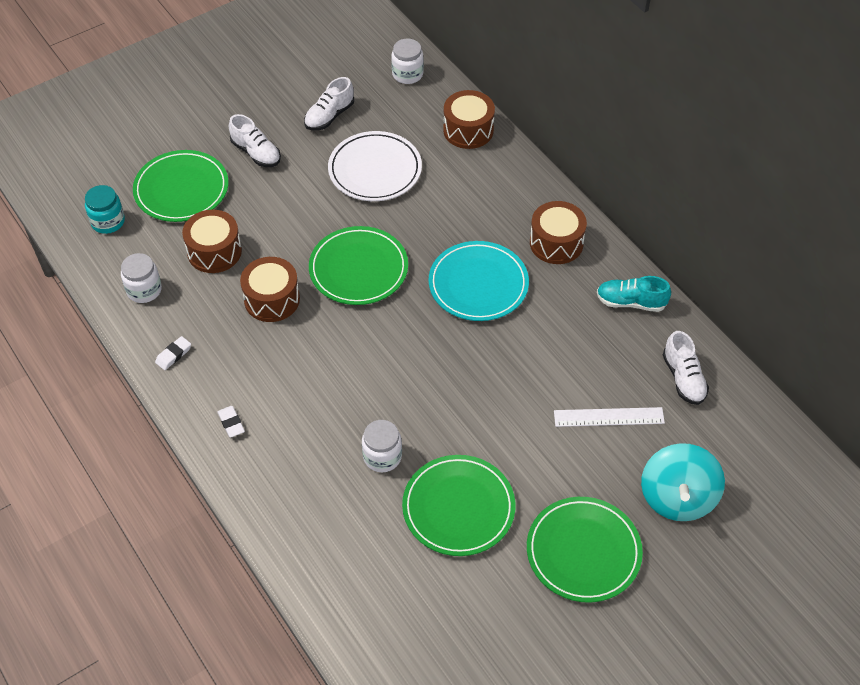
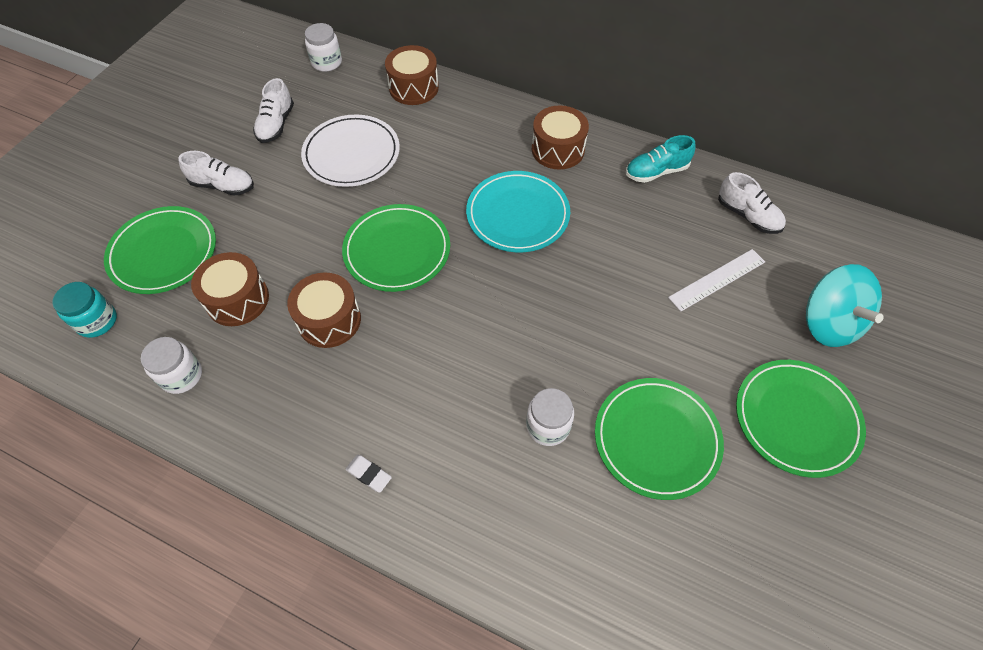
camera: 30 degrees left, 5 degrees up
(173, 355) = (257, 431): white eraser -> none

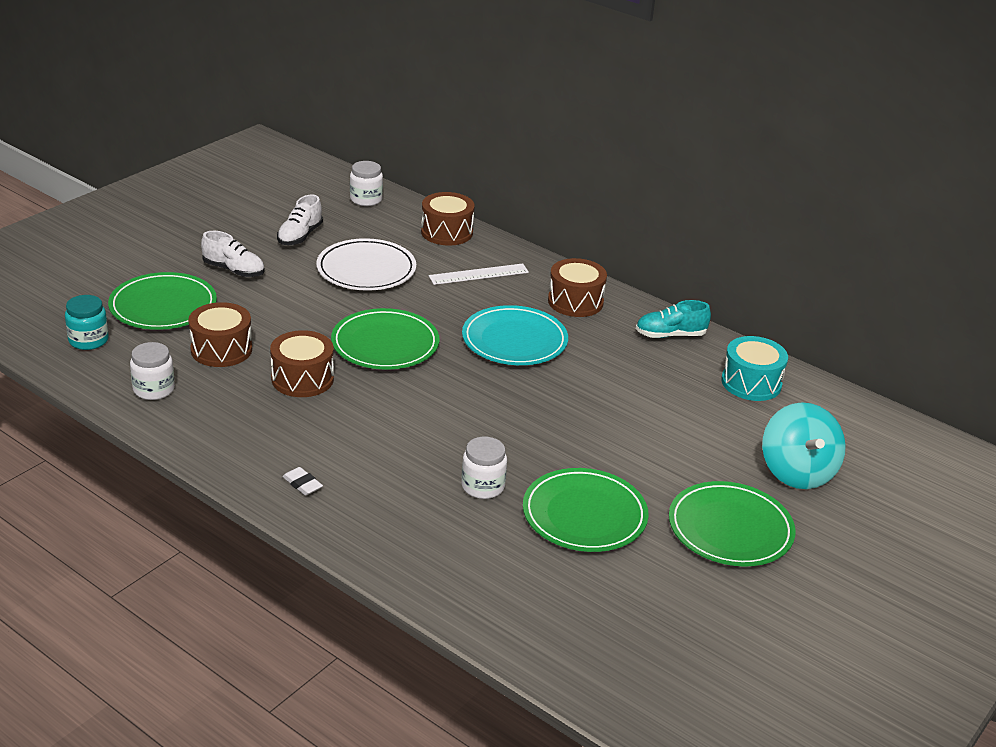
camera: 10 degrees right, 25 degrees down
(717, 280) = (697, 421): white ruler -> white ruler (479, 274)
(747, 216) = (751, 383): white shoe -> turquoise drum

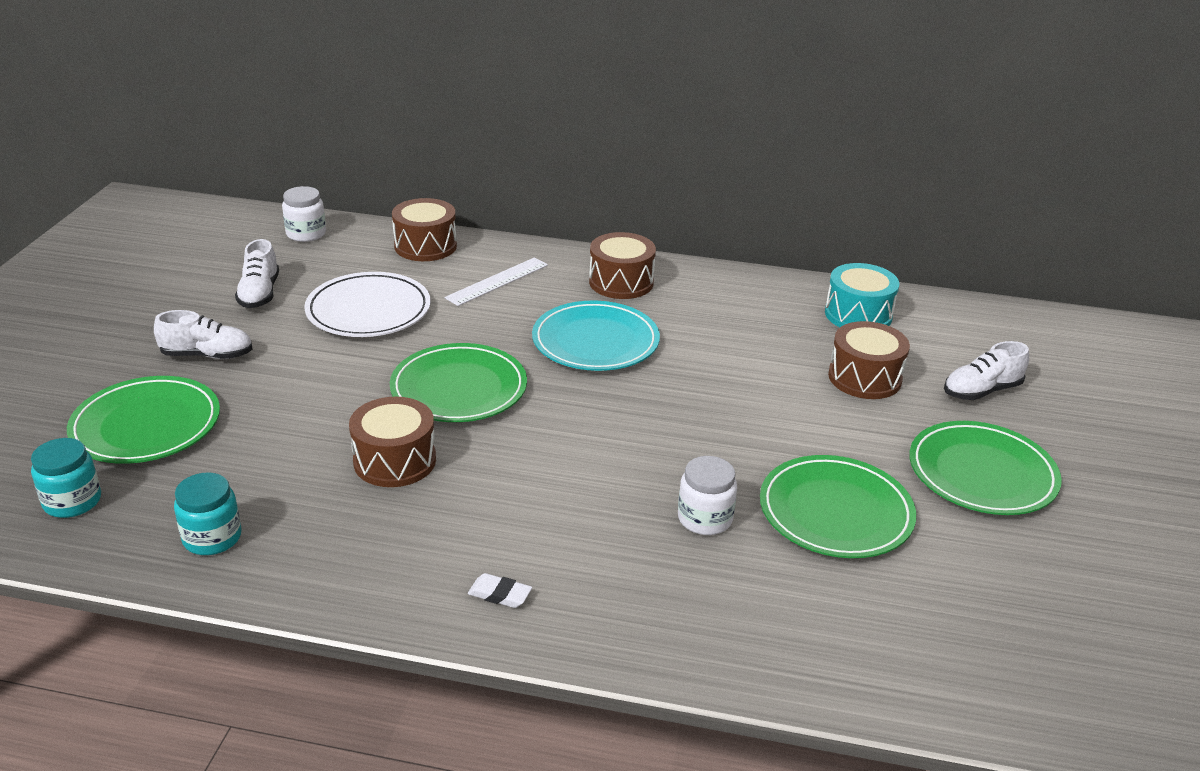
camera: 25 degrees left, 0 degrees up
(154, 389) = (212, 538): white jar -> turquoise jar
(221, 349) = (265, 457): brown drum -> brown drum (864, 378)
(670, 335) = (742, 289): turquoise shoe -> none
(797, 472) = (981, 391): turquoise spinning top -> white shoe

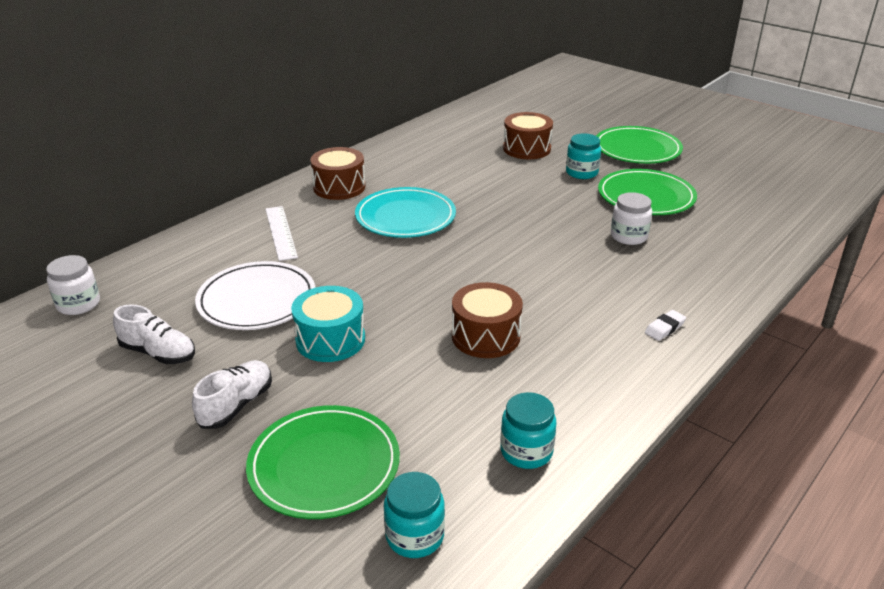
camera: 60 degrees left, 0 degrees up
(425, 246) = (185, 249): brown drum -> none
(459, 388) = (414, 286): green plate -> none
(846, 439) = (581, 173): none -> turquoise jar
(858, 315) = (460, 129): turquoise drum -> turquoise drum (330, 340)
(981, 391) = (565, 125): white shoe -> none

